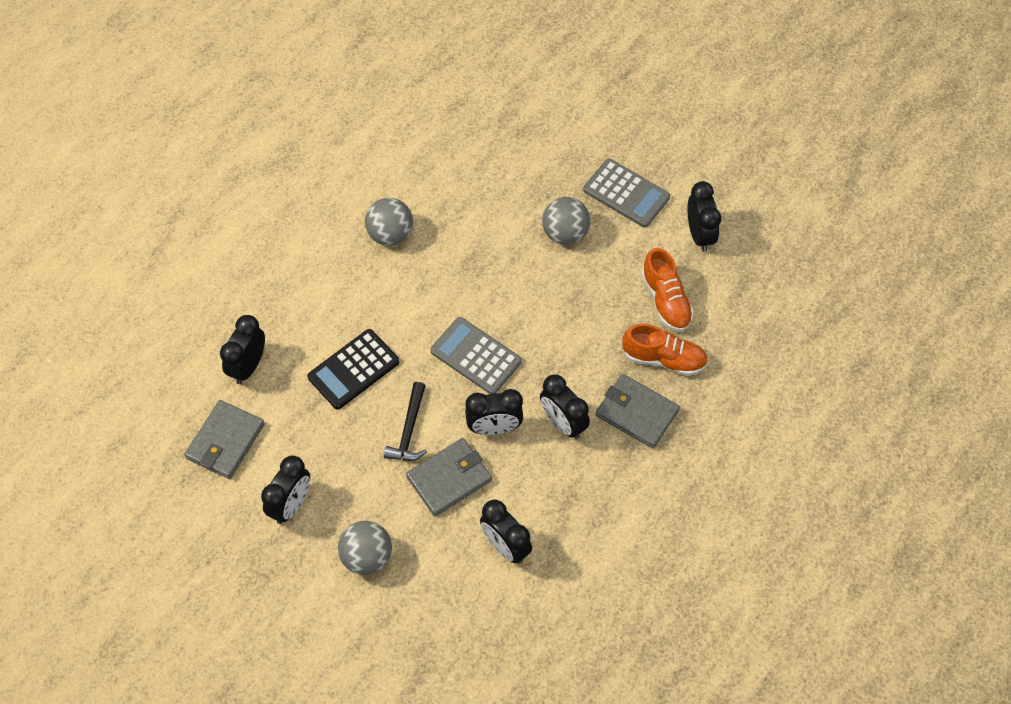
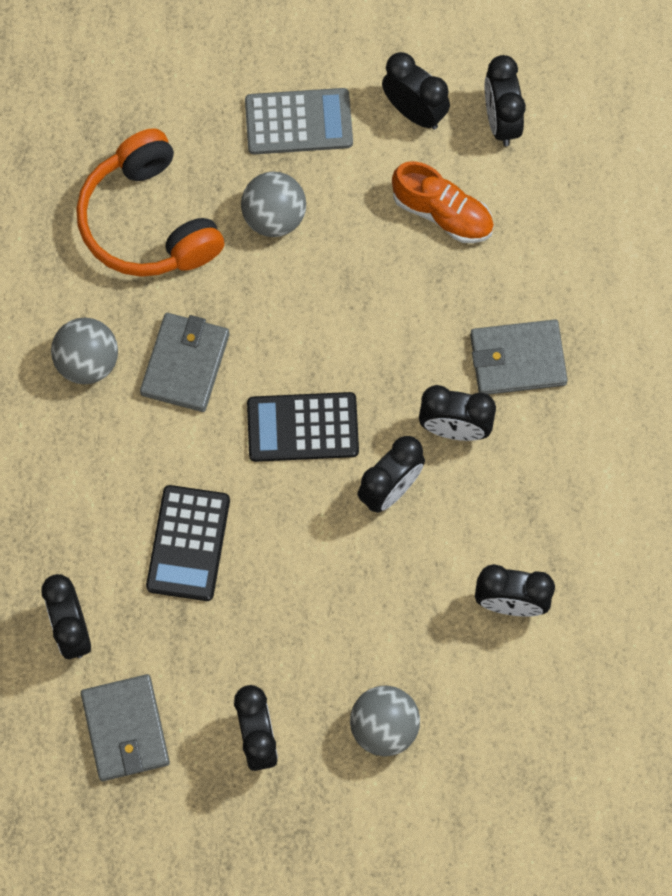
camera: 40 degrees left, 10 degrees up
(409, 430) = (306, 562): black hammer -> none
(449, 478) = (393, 579): grey wallet -> grey wallet (185, 364)
(476, 356) = (302, 427): grey calculator -> black calculator
(492, 186) = (148, 222): none -> orange headphones
(664, 359) = (495, 280): orange shoe -> none
(747, 275) = (501, 121): none -> black clock

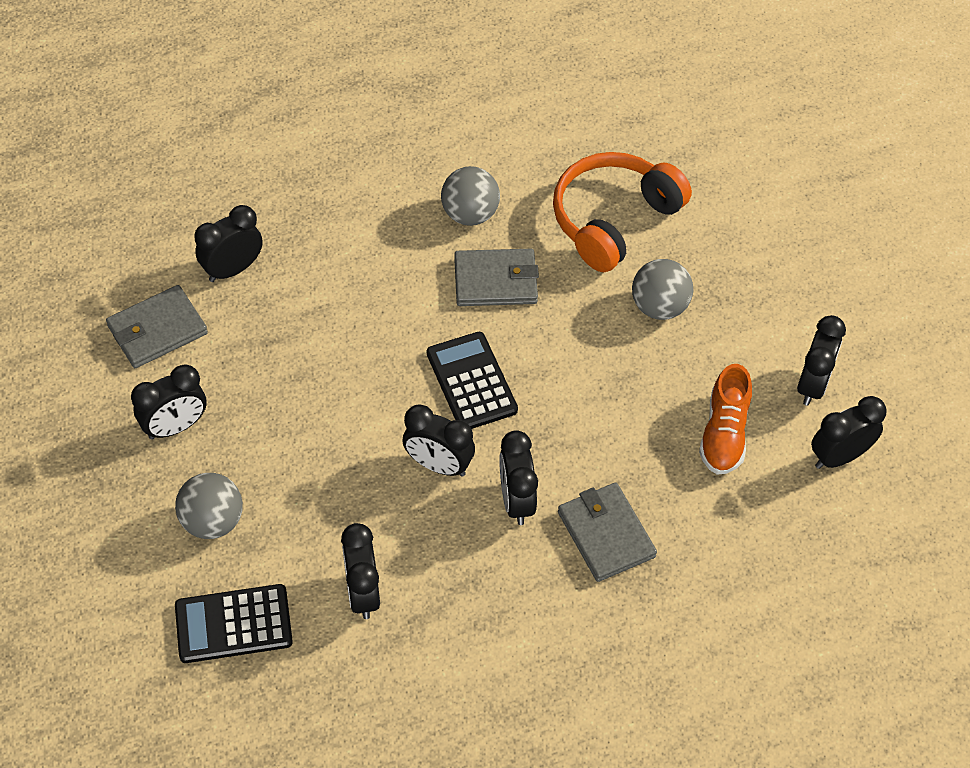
camera: 70 degrees right, 15 degrees down
(188, 543) = (335, 328): black calculator -> black calculator (233, 624)
(298, 122) = (758, 300): grey calculator -> none

